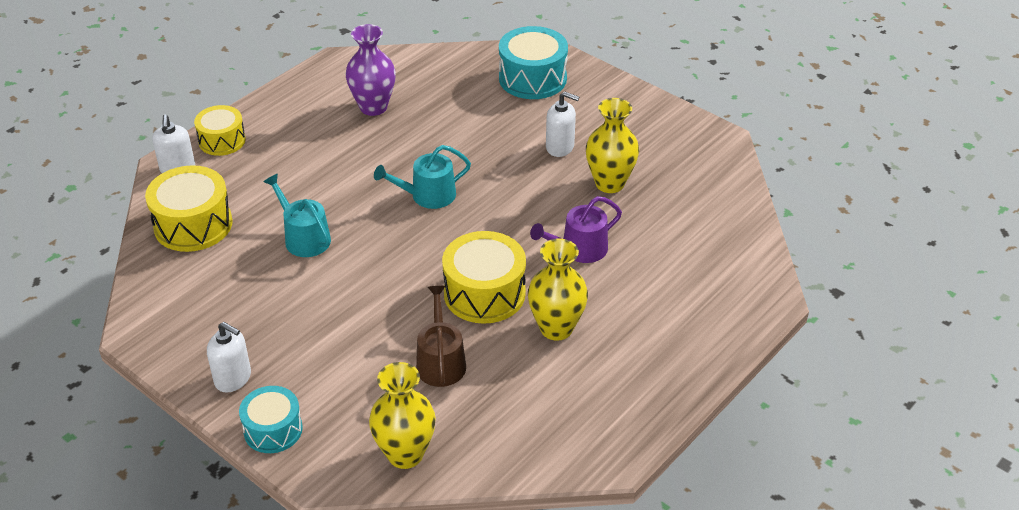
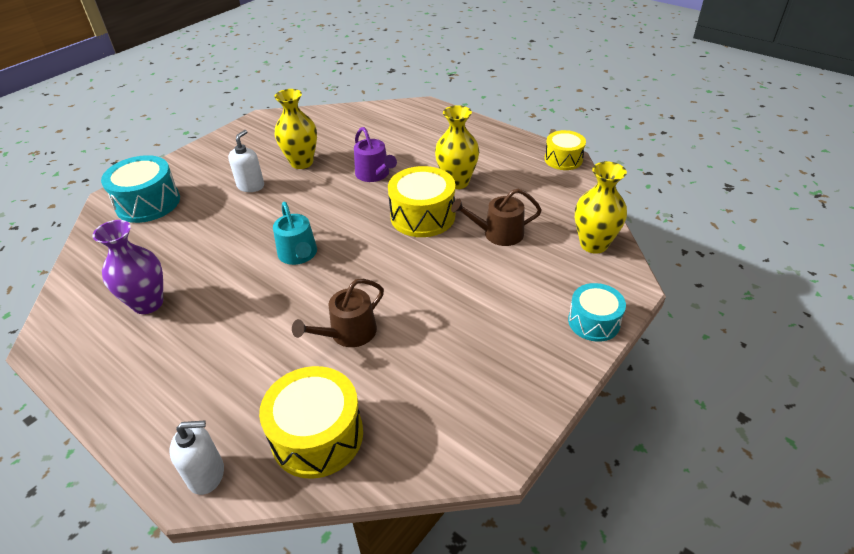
camera: 90 degrees left, 0 degrees up
(222, 140) = (161, 435): yellow drum -> yellow drum (563, 159)
(233, 378) = (542, 359): white soap dispenser -> none
(304, 238) = (348, 333): turquoise watering can -> brown watering can

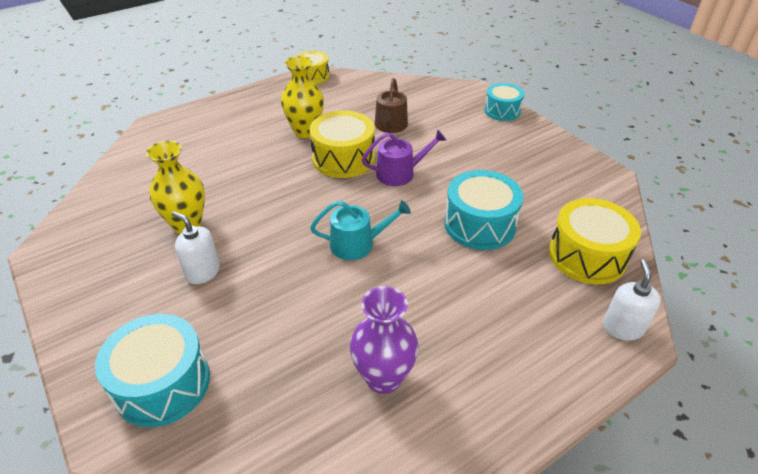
camera: 75 degrees left, 0 degrees up
(348, 333) = (479, 224): brown watering can -> turquoise drum
(374, 174) = (255, 176): purple watering can -> purple watering can (400, 173)
(593, 244) = (425, 91): yellow vase -> none

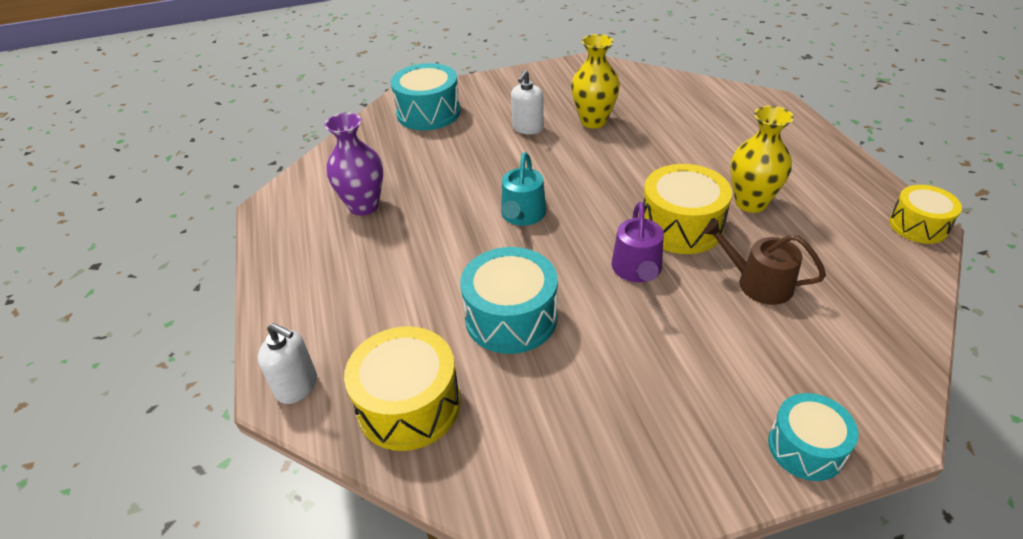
camera: 110 degrees right, 0 degrees up
(203, 272) = (528, 128): white soap dispenser -> white soap dispenser turned 150 degrees clockwise

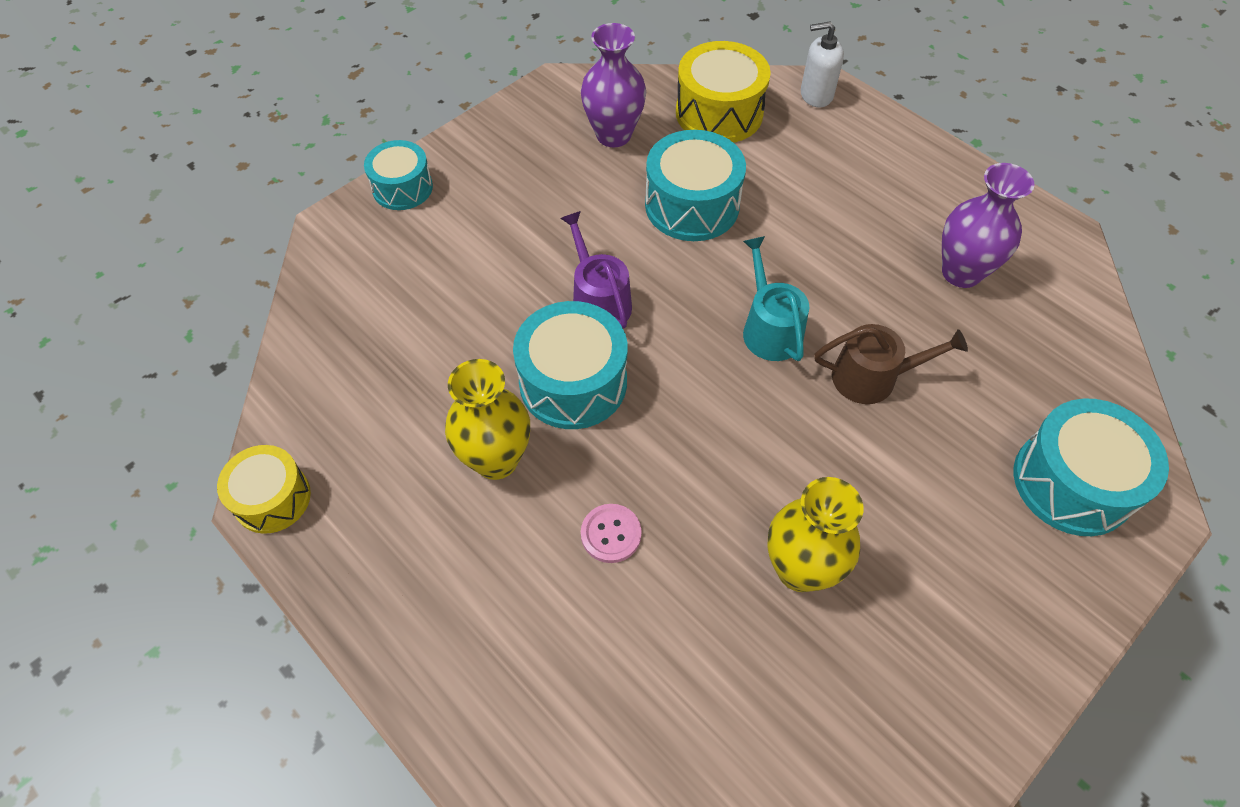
camera: 150 degrees right, 15 degrees up
(528, 128) = (889, 505): white soap dispenser -> none
(537, 422) = (613, 135): none -> purple vase
(681, 226) = (573, 382): yellow drum -> turquoise drum
(688, 156) = (611, 534): none -> pink button
(758, 283) = (464, 331): brown watering can -> brown watering can (872, 377)

